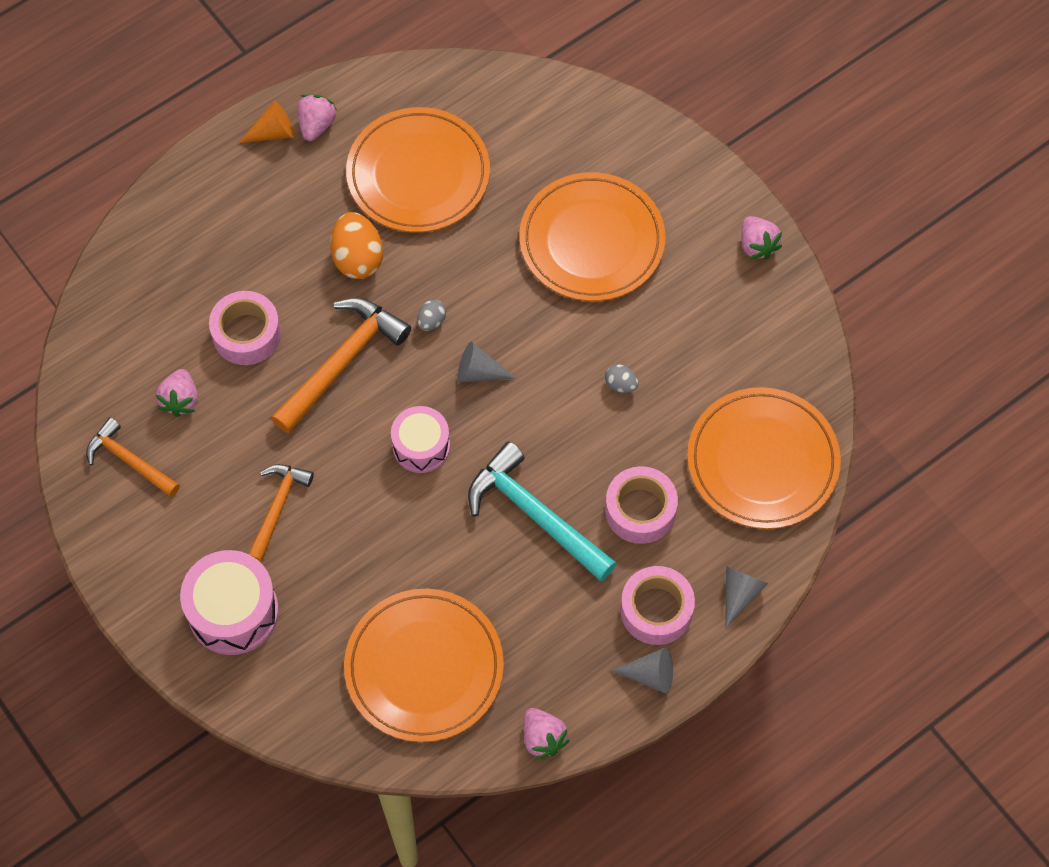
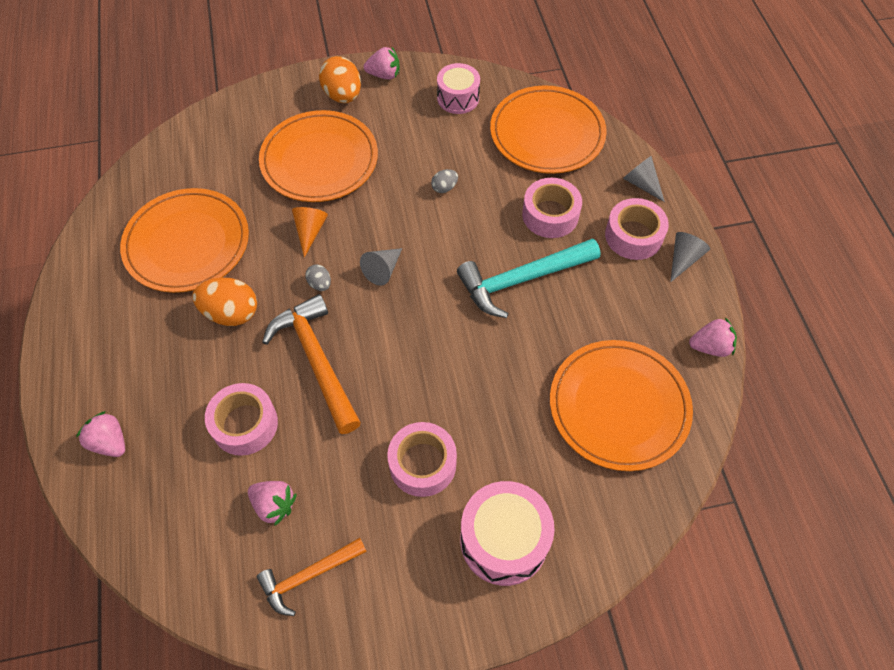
camera: 65 degrees left, 5 degrees down
(273, 133) = (72, 329): orange cone -> orange cone (310, 231)
(277, 508) = (422, 464): orange hammer -> pink tape
(316, 125) = (90, 295): pink strawberry -> pink strawberry (110, 442)
(421, 446) = (424, 333): pink drum -> pink drum (458, 98)
(699, 217) = (343, 95): none -> orange egg

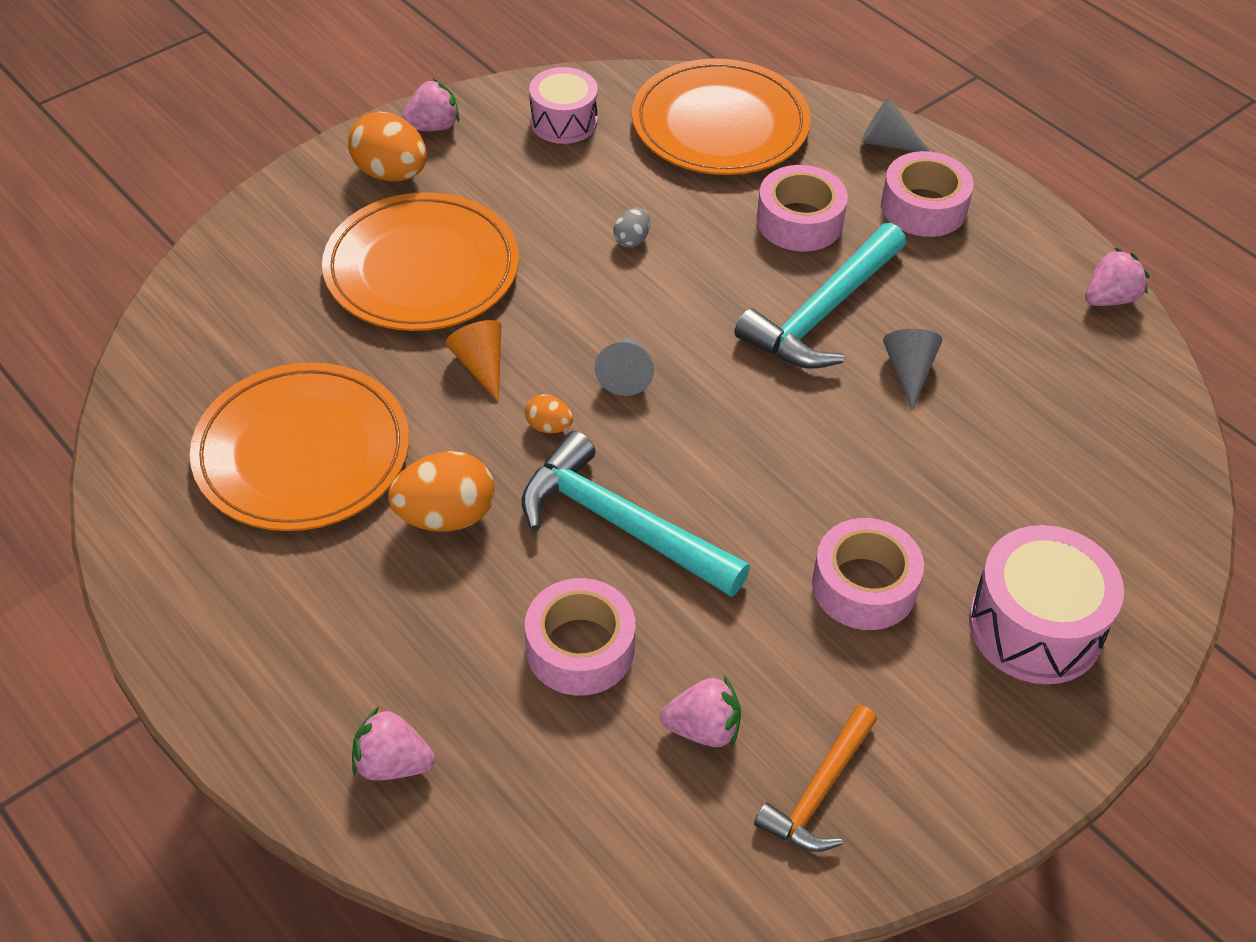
camera: 30 degrees left, 10 degrees down
(317, 361) = (621, 525): orange hammer -> turquoise hammer
(320, 284) = (549, 427): grey egg -> orange egg
(618, 407) = (1055, 411): orange plate -> none
(683, 259) = (1004, 211): grey cone -> grey cone (909, 372)

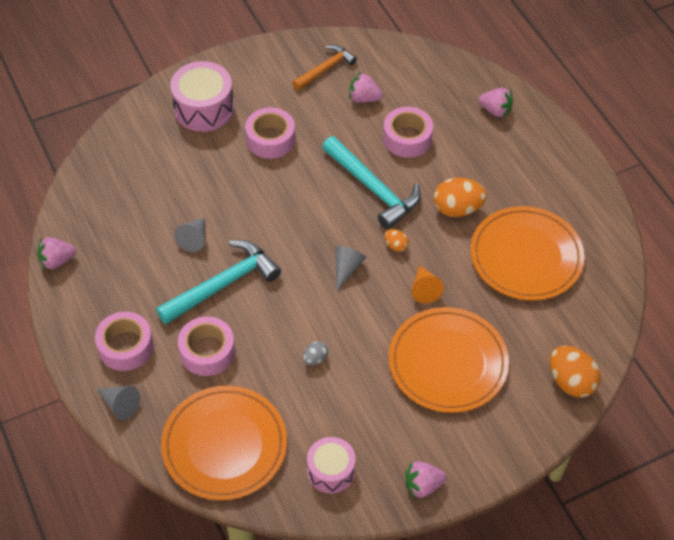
camera: 165 degrees left, 5 degrees up
(391, 173) = (457, 446): orange egg -> orange egg (570, 381)

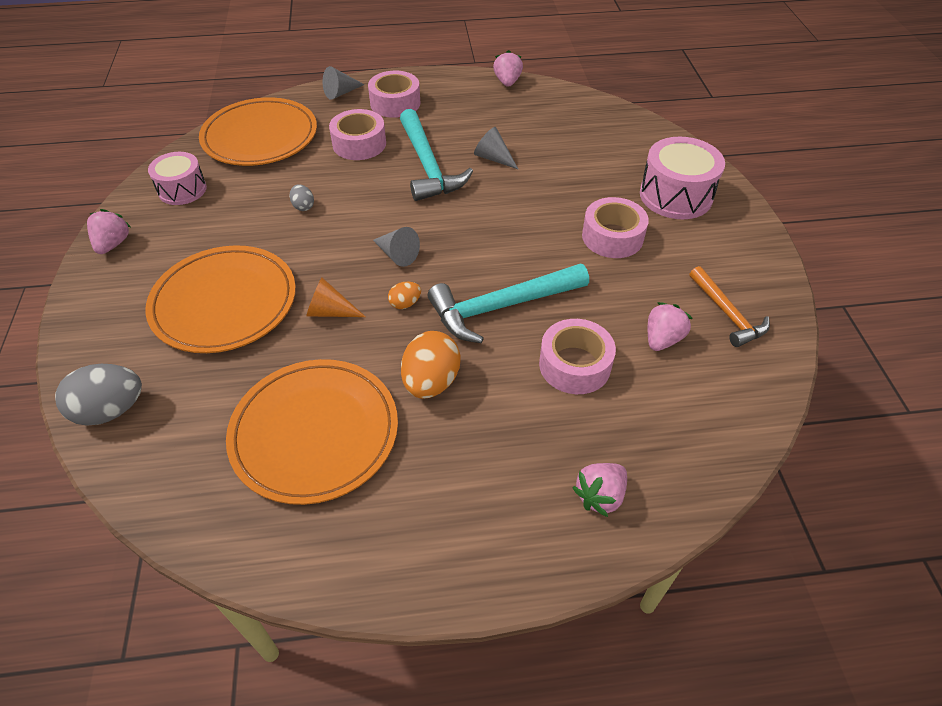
camera: 110 degrees right, 5 degrees down
(570, 381) = (111, 410): orange egg -> grey egg

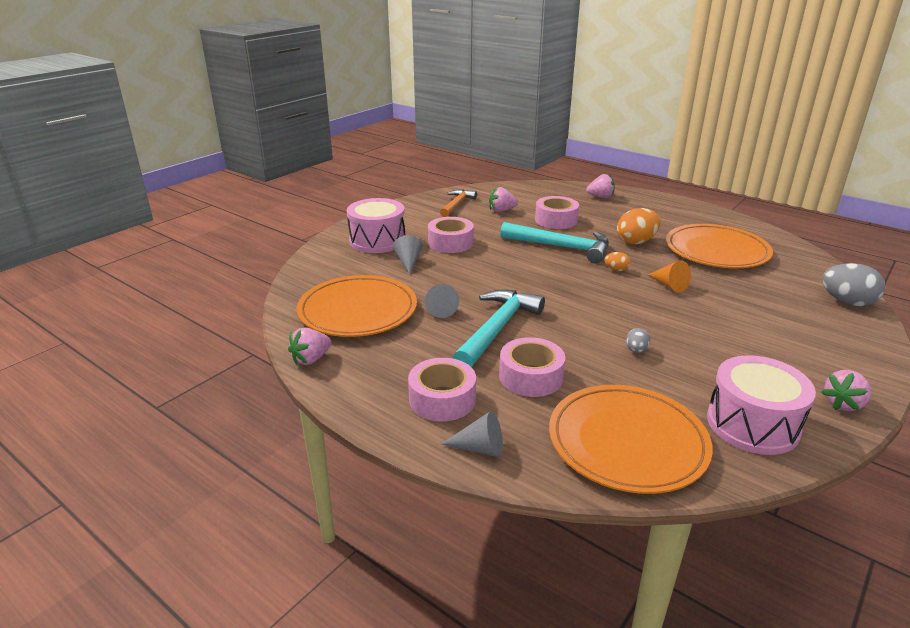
camera: 135 degrees left, 20 degrees down
(182, 190) = (752, 424): pink drum -> pink drum, size x1.52
(224, 303) = (745, 319): orange plate -> orange plate (358, 310)
(397, 255) = (593, 291): grey cone -> grey cone (408, 262)

